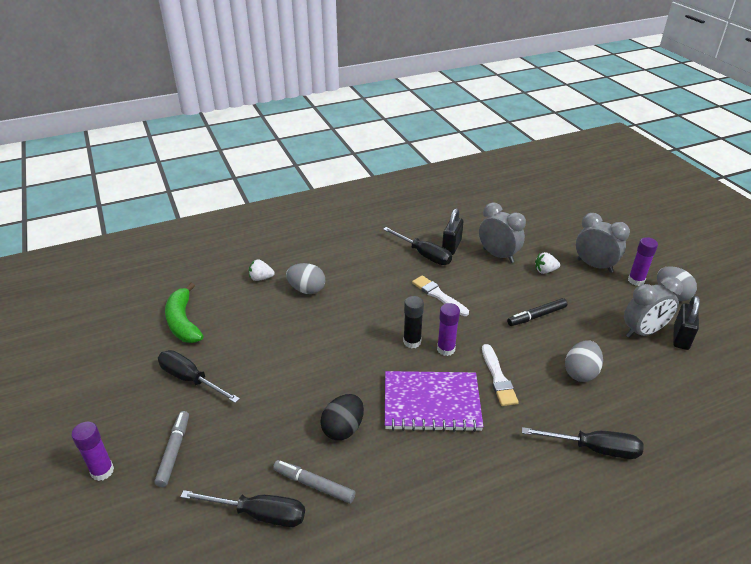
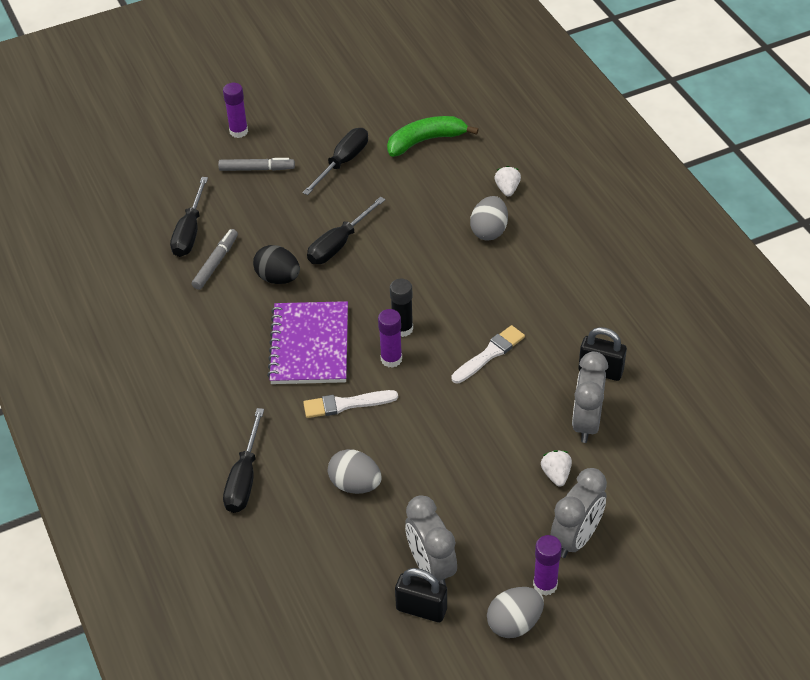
camera: 90 degrees right, 10 degrees up
(424, 254) = (577, 340): black screwdriver -> black screwdriver (339, 244)
(498, 255) = (586, 423): grey clock -> grey clock turned 150 degrees clockwise
(536, 316) = (455, 453): black marker -> none

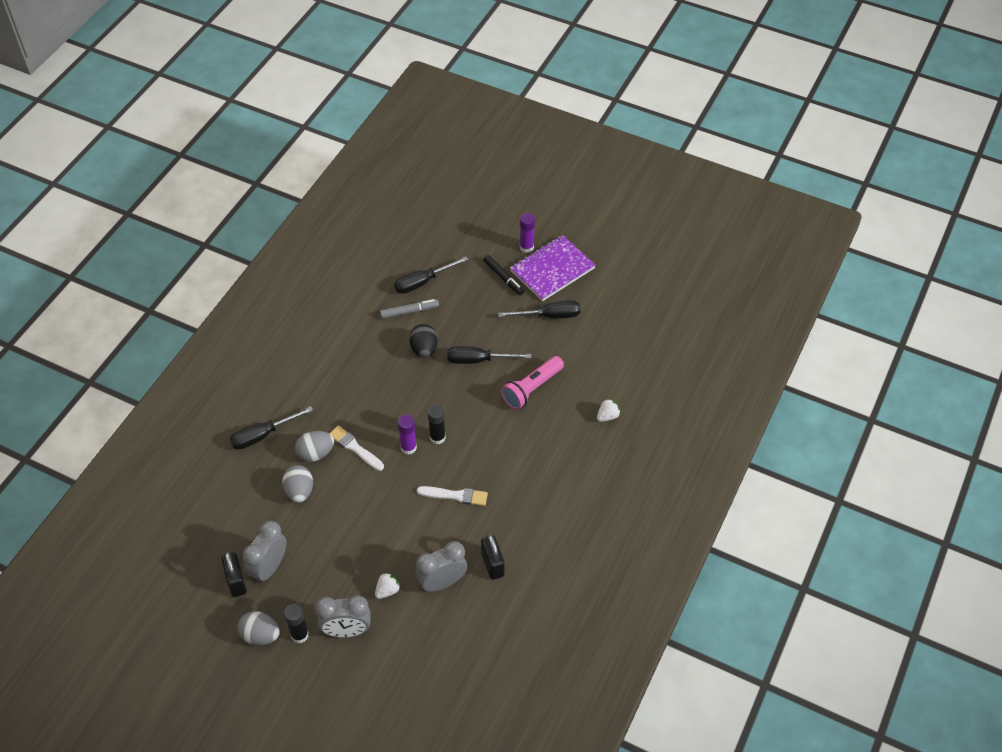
camera: 50 degrees right, 5 degrees up
(257, 169) = (503, 278): grey marker -> black marker
(309, 345) = (385, 400): purple notebook -> purple notebook (552, 270)
(417, 224) = (532, 388): none -> pink flashlight
(425, 141) = (610, 345): green banana -> none
(489, 231) = (560, 430): grey egg -> grey egg (316, 454)
(545, 585) = (299, 635): purple glue stick -> black glue stick

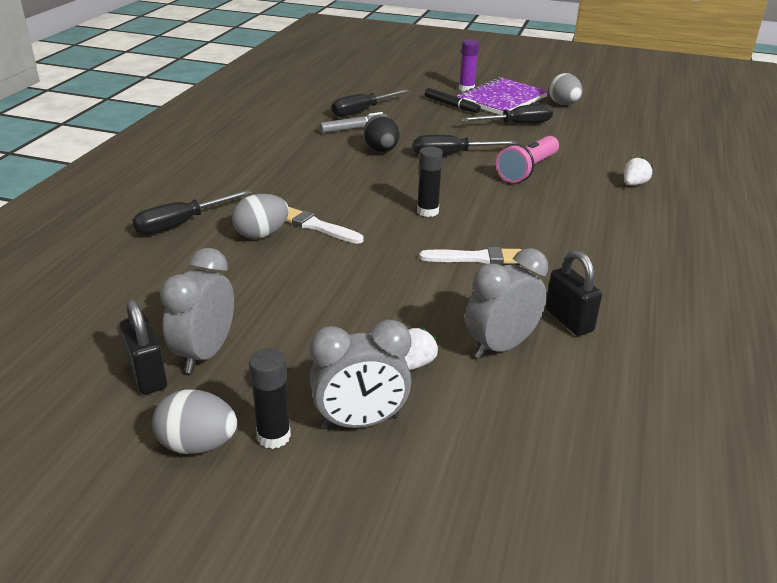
camera: 10 degrees left, 20 degrees down
(299, 491) = (244, 270): grey egg -> grey egg (563, 104)
(408, 447) = (391, 221): purple glue stick -> none

